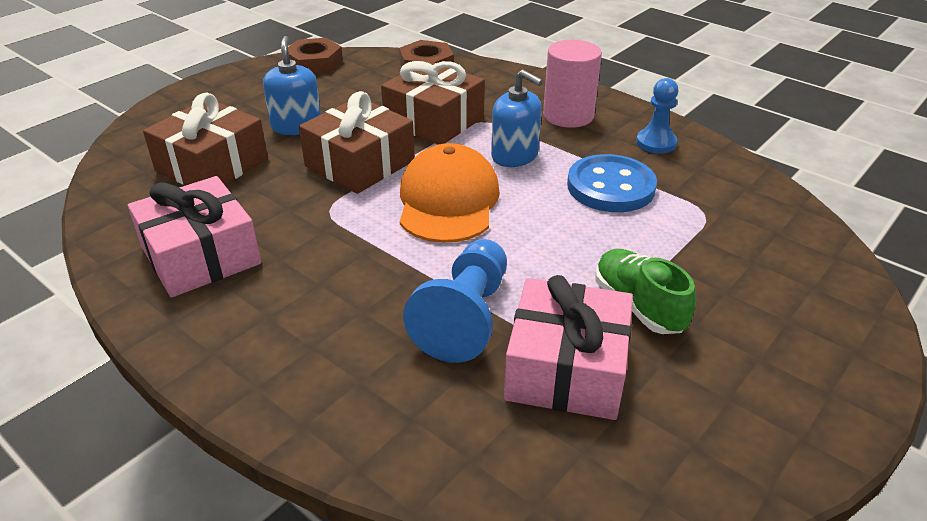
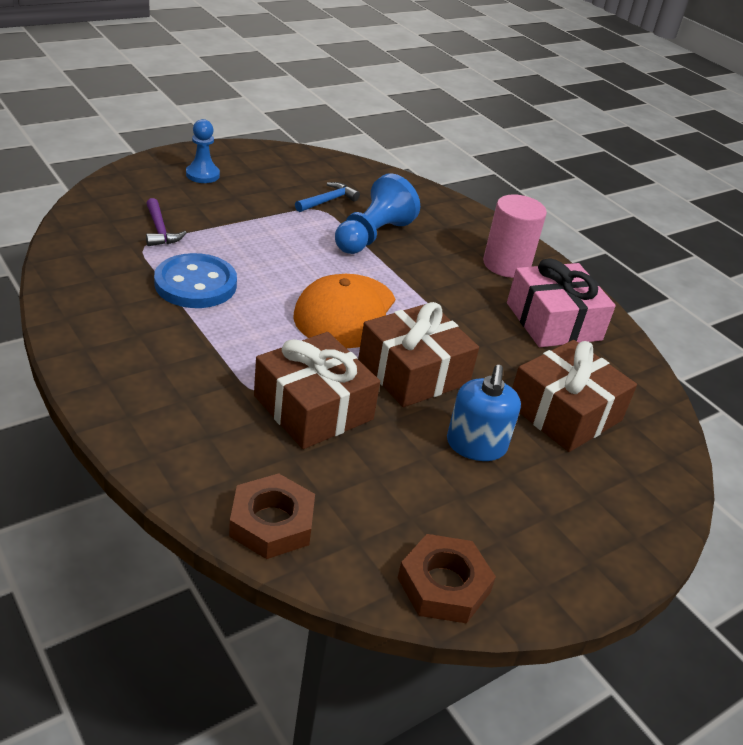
camera: 170 degrees left, 0 degrees up
(515, 155) = (255, 337): blue soap dispenser -> none
(566, 368) = (328, 201): pink gift -> blue hammer
(568, 116) = (156, 370): pink cylinder -> pink cylinder (506, 265)
(638, 305) = (259, 212): green shoe -> none
(656, 143) = (103, 311): blue pawn -> blue pawn (202, 175)
(714, 236) = (160, 230): none -> purple hammer

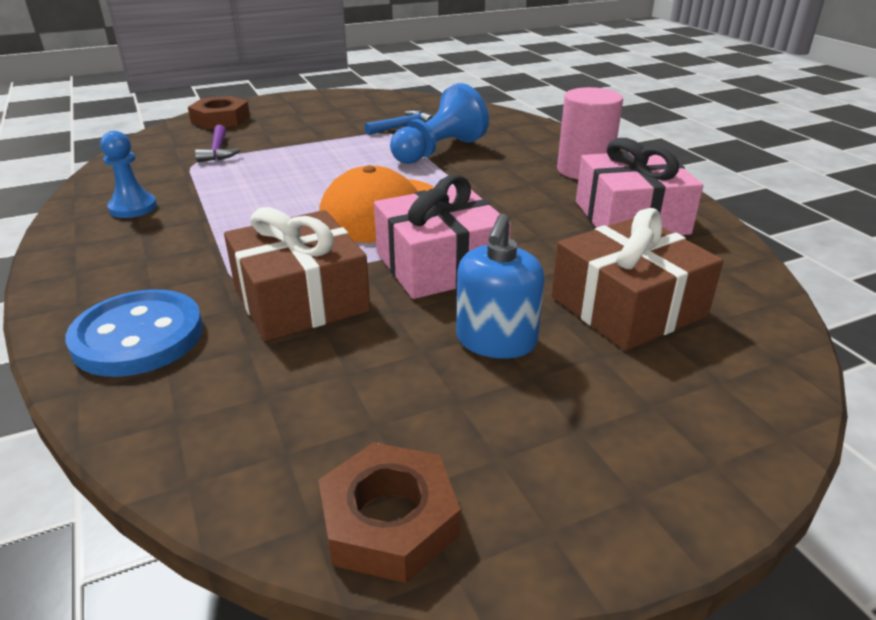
camera: 15 degrees right, 5 degrees down
(195, 284) = (228, 190): blue button -> blue button (138, 337)
(202, 175) = (285, 112): blue pawn -> blue pawn (133, 208)
(271, 523) = (179, 425): brown nut -> brown nut (220, 119)
(413, 372) = (440, 264): brown gift -> pink gift

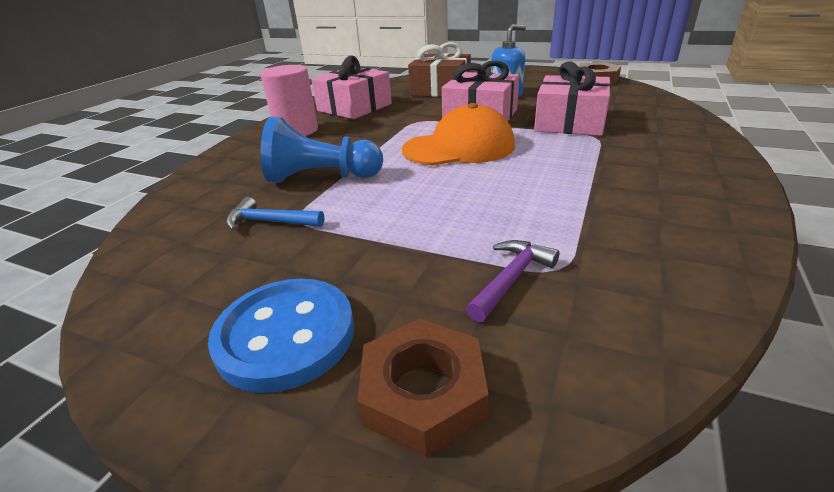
camera: 130 degrees left, 0 degrees up
(133, 208) = (663, 219): blue pawn -> none
(138, 337) = (670, 130): blue button -> blue button (286, 335)
(300, 298) = (569, 122): brown gift -> pink gift

